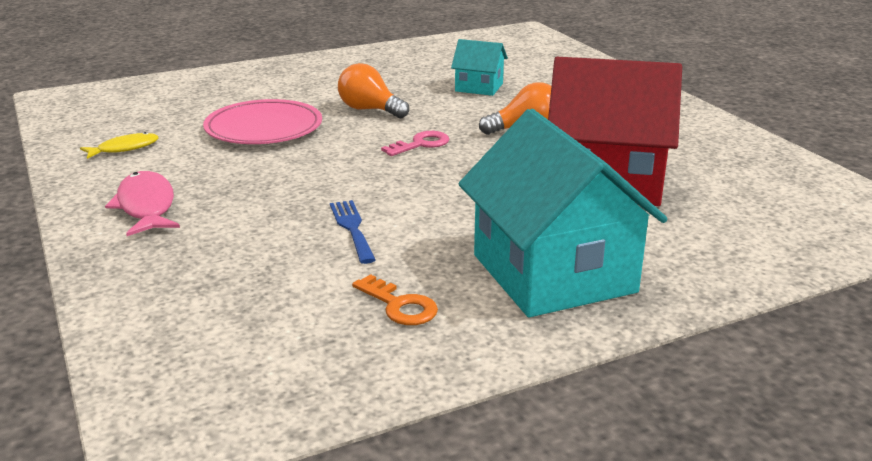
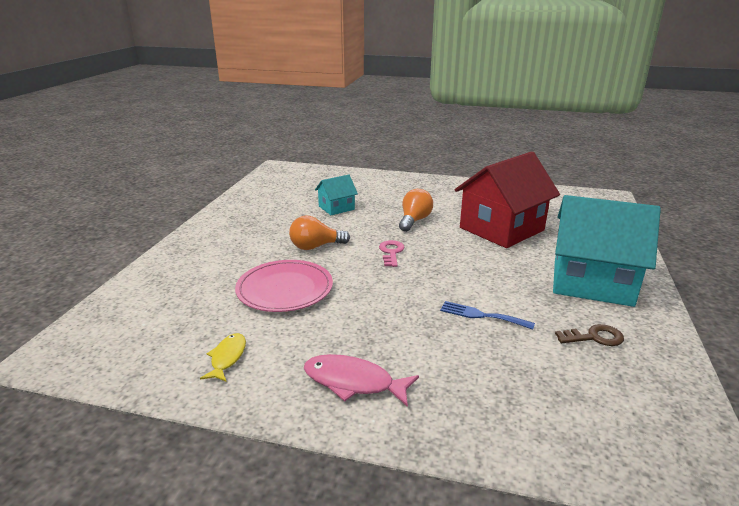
camera: 50 degrees left, 0 degrees up
(399, 305) = (594, 337): orange key -> brown key

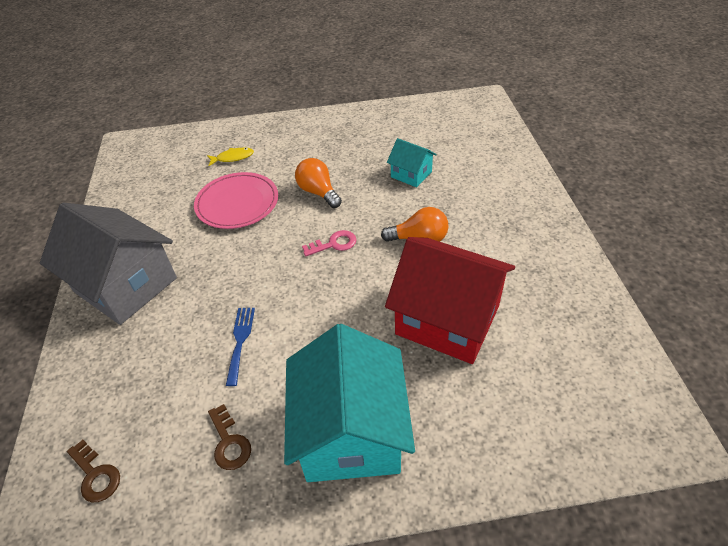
camera: 70 degrees right, 20 degrees up
(227, 357) = (141, 213): yellow fish -> yellow fish (233, 158)
(353, 382) = (126, 285): pink fish -> grey house
(624, 427) = (96, 475): none -> brown key

